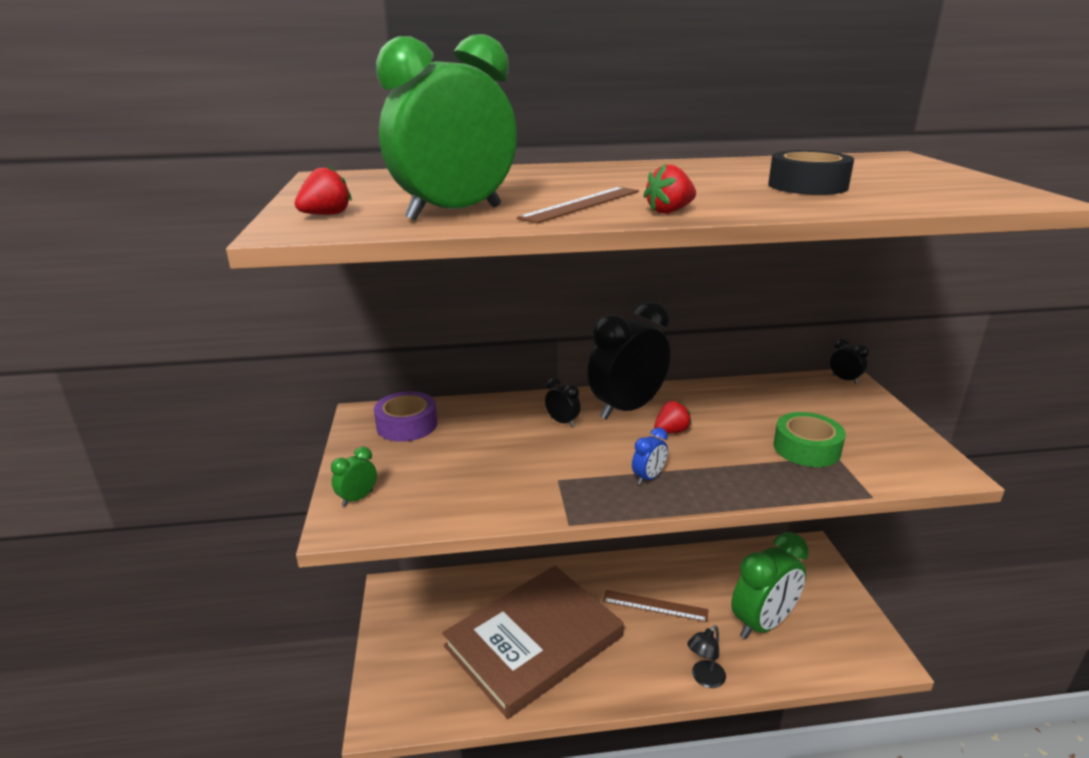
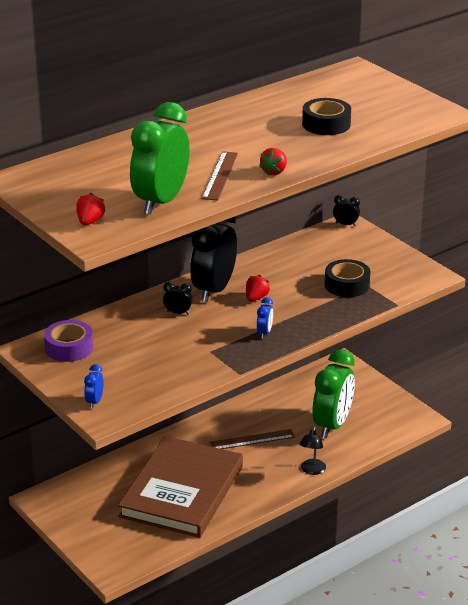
camera: 30 degrees left, 5 degrees up
(357, 498) = (94, 402): green clock -> blue clock
(806, 448) = (347, 285): green tape -> black tape

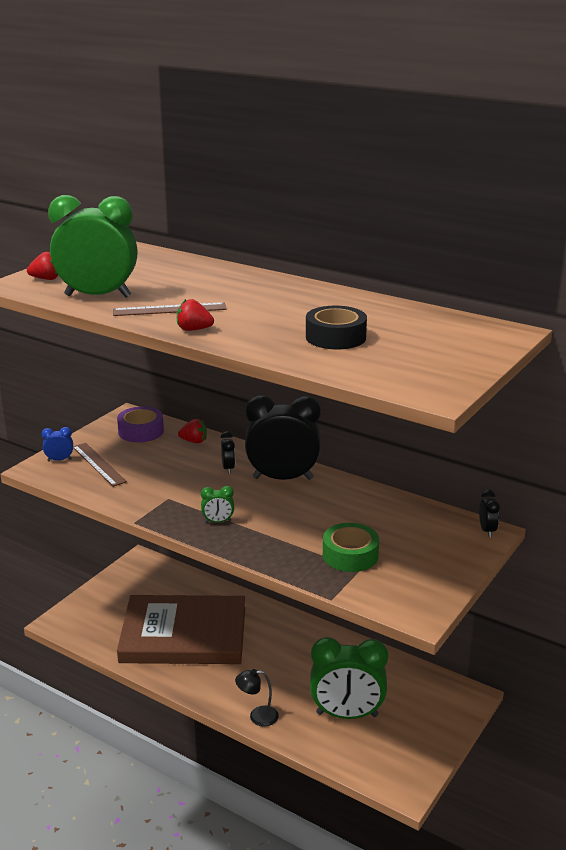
camera: 70 degrees right, 5 degrees down
(252, 440) = (287, 661): brown ruler -> brown ruler (99, 464)
(256, 298) = (283, 504): red strawberry -> red strawberry (194, 441)
(264, 333) = (218, 522): blue clock -> green clock
(347, 285) = (350, 555): black tape -> green tape

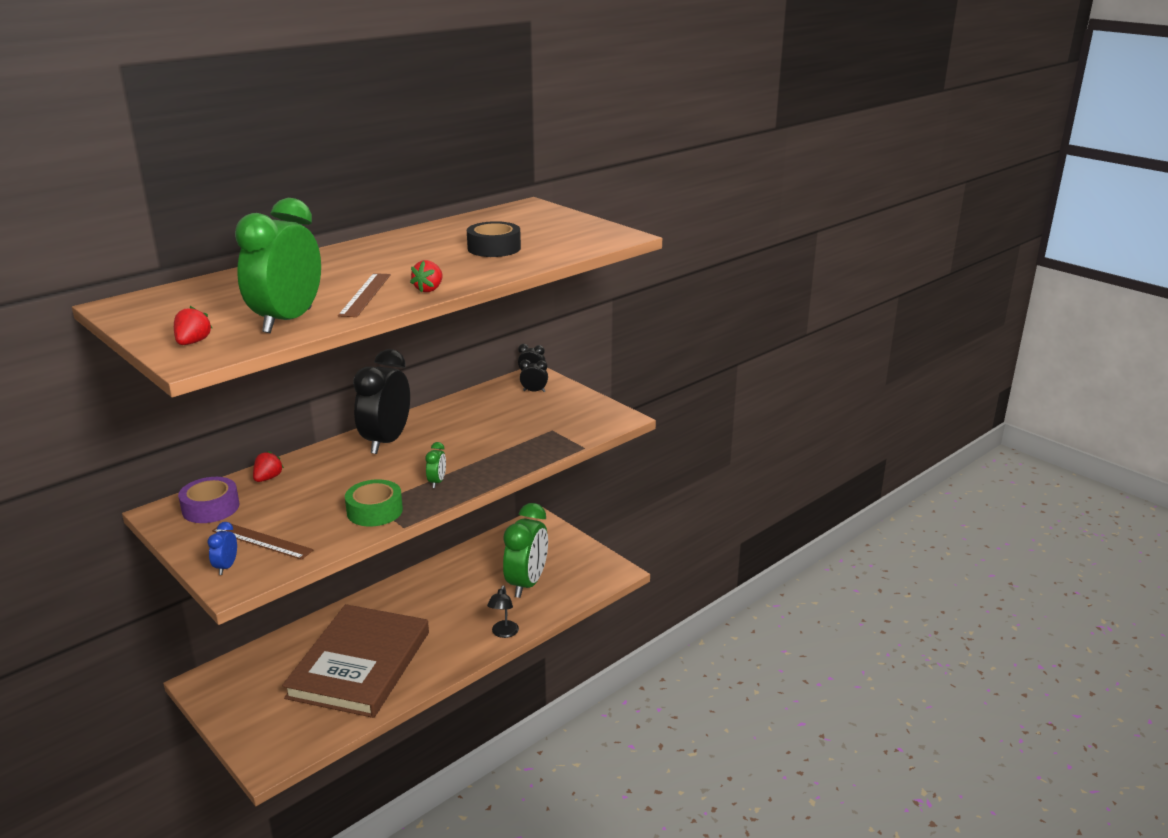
camera: 75 degrees left, 0 degrees up
(99, 464) = (262, 540): brown ruler -> brown ruler turned 45 degrees clockwise
(228, 468) = (343, 466): black clock -> black clock (534, 391)
(350, 555) = (530, 430): green tape -> green tape (375, 511)

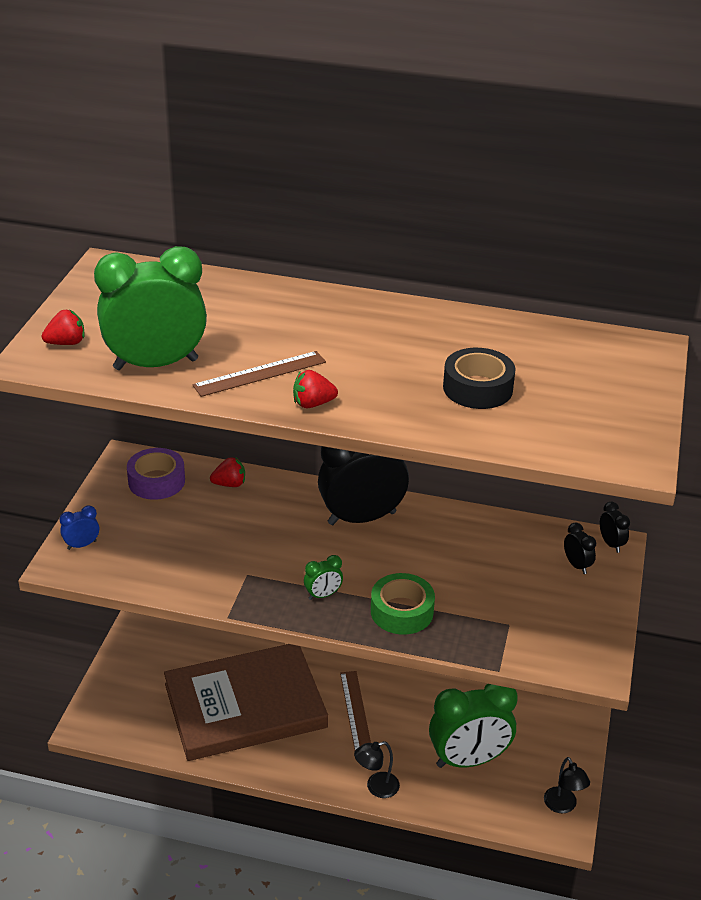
camera: 55 degrees right, 10 degrees up
(262, 540) = (134, 541): brown ruler -> brown ruler (356, 711)
(375, 511) = (237, 582): green tape -> green tape (402, 611)
(601, 564) = (563, 806): none -> black lamp

